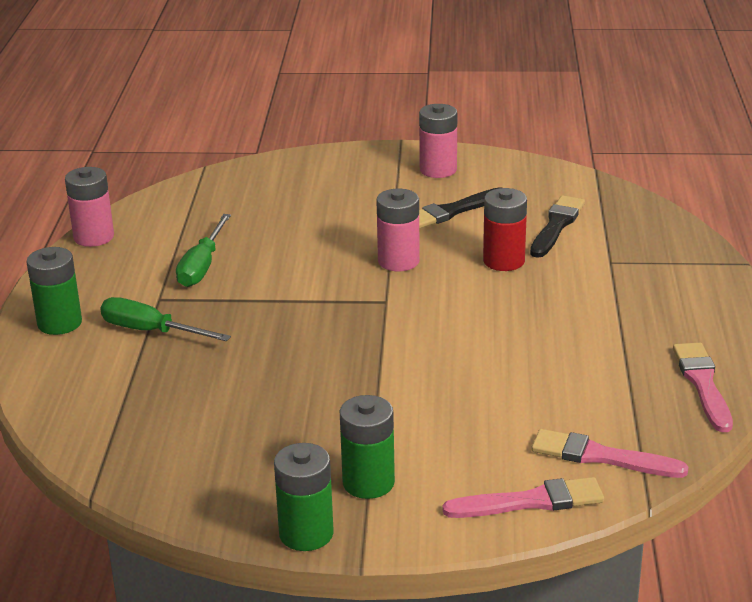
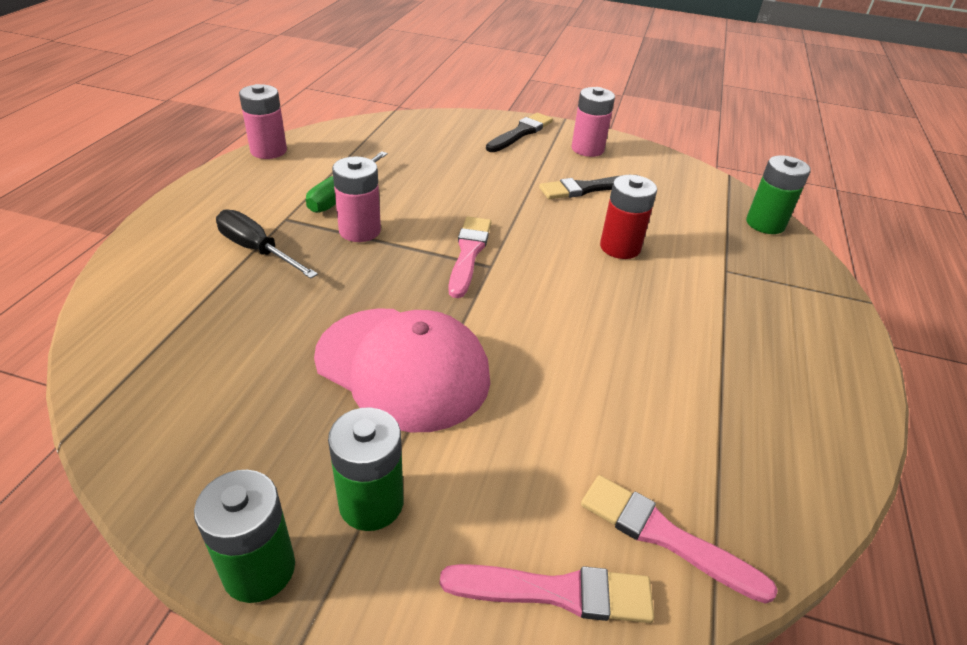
camera: 10 degrees right, 10 degrees up
(59, 323) = (183, 224): green battery -> green battery (765, 224)
(151, 331) = (257, 250): green screwdriver -> black screwdriver
(345, 394) = (403, 367): none -> pink cap
(398, 261) = (520, 227): pink battery -> pink battery (360, 231)
(556, 225) = (681, 221): black brush -> black brush (520, 133)
(702, 384) = (808, 451): pink brush -> pink brush (469, 253)

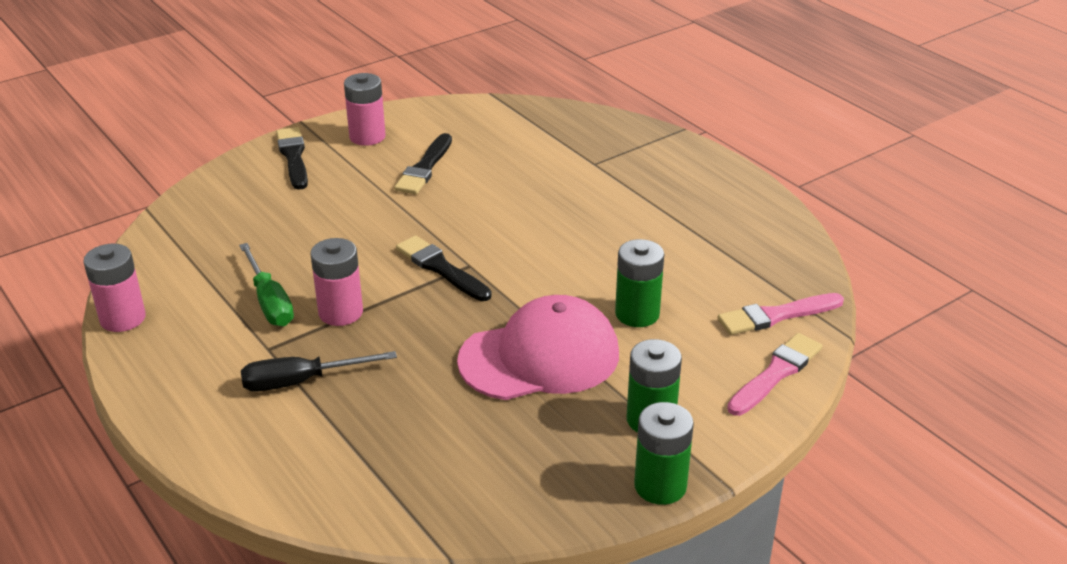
camera: 50 degrees left, 5 degrees down
(469, 253) = (441, 268): pink brush -> black brush
(620, 247) = (517, 194): red battery -> none
(765, 224) = (565, 116): green battery -> green battery (637, 314)

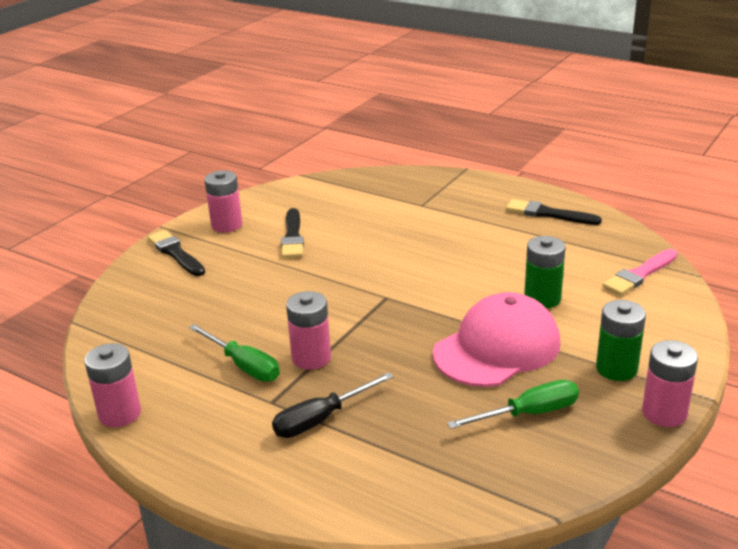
camera: 20 degrees left, 5 degrees down
(441, 268) = (366, 305): black brush -> black brush (548, 214)
(513, 440) = (529, 413): none -> green screwdriver
(660, 486) = (664, 413): green battery -> pink battery
(776, 373) = (674, 312): pink brush -> none

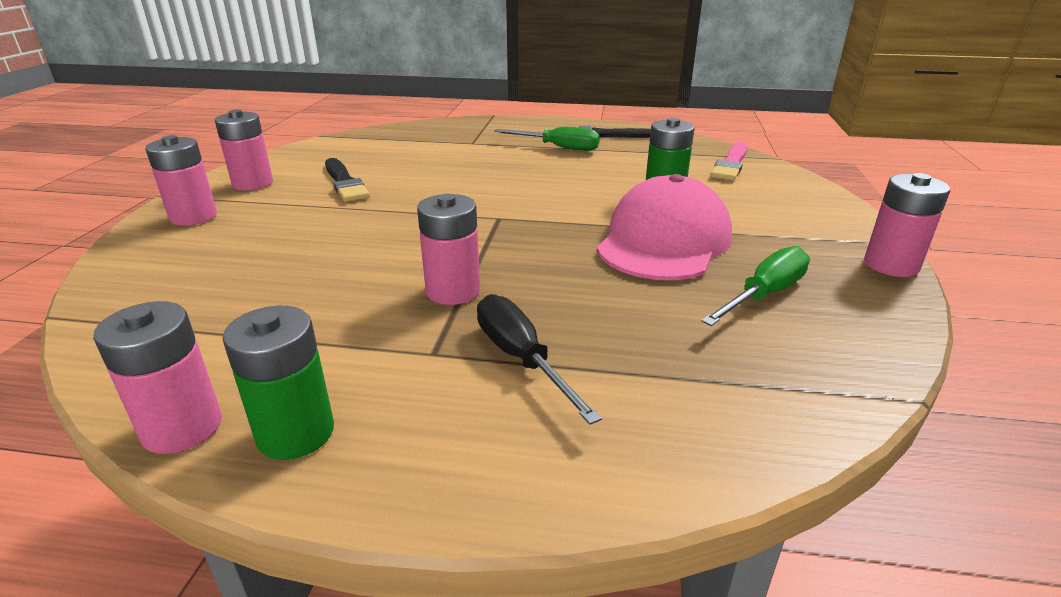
camera: 25 degrees left, 0 degrees up
(175, 253) = (193, 217): black brush -> pink battery
(243, 366) = (362, 318): green screwdriver -> green screwdriver (558, 148)
(321, 419) = (521, 358): black screwdriver -> black screwdriver turned 120 degrees clockwise
(616, 369) = (800, 237): green battery -> green battery (295, 433)

